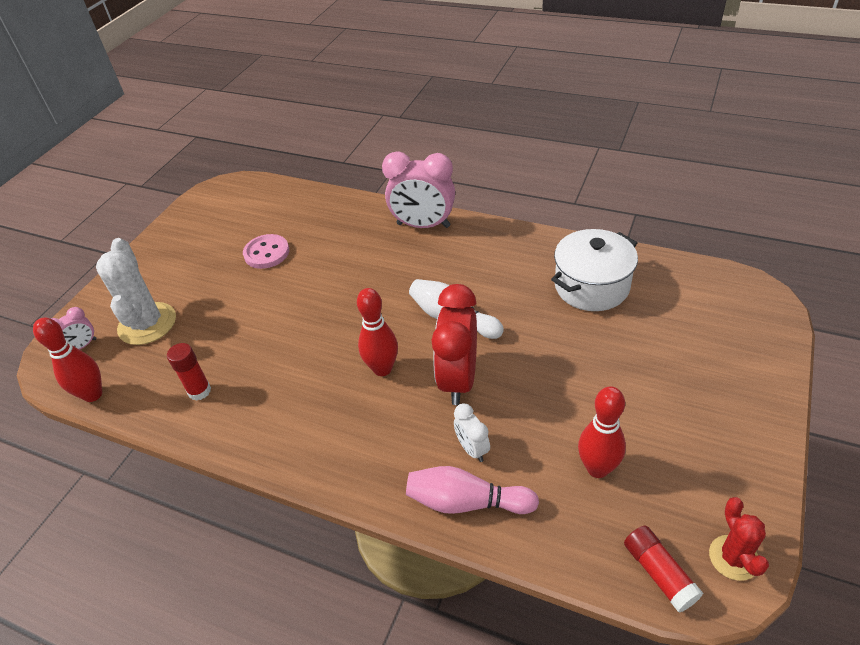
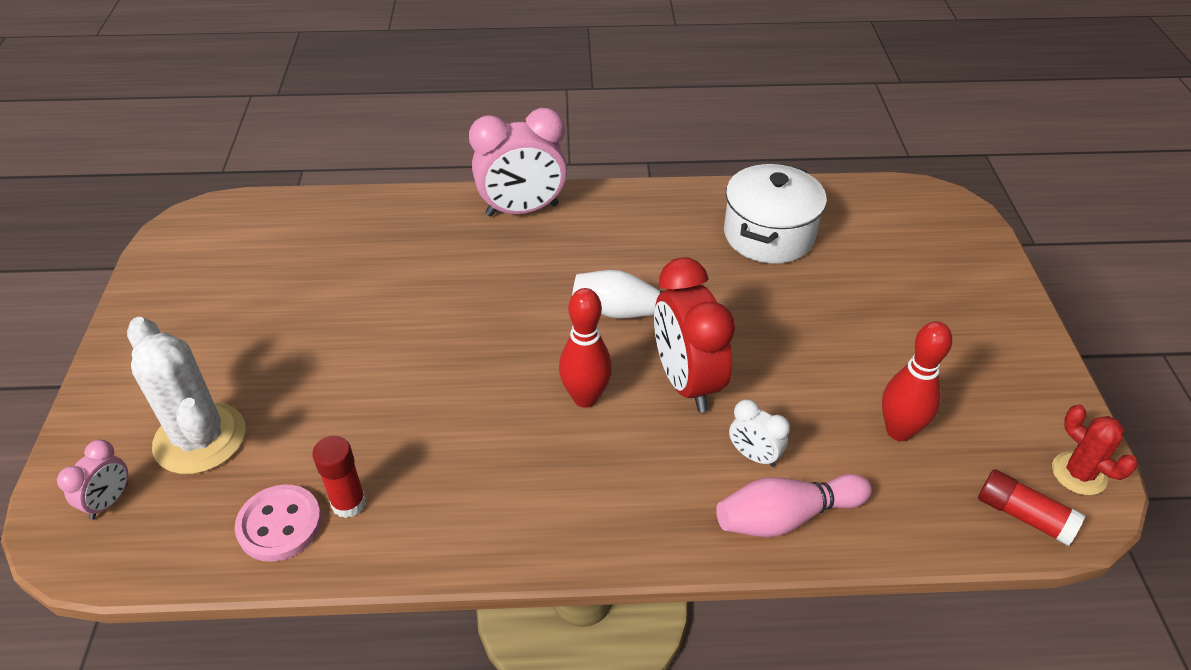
camera: 30 degrees left, 0 degrees up
(93, 394) = (178, 562): red bowling pin -> none
(266, 253) = (324, 295): pink button -> pink button (280, 525)

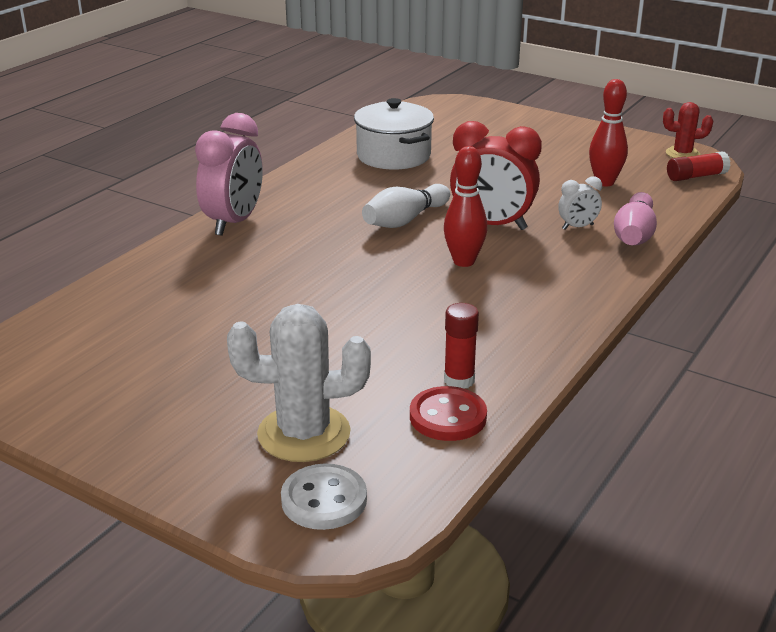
camera: 55 degrees left, 15 degrees down
(109, 501) = (324, 500): pink clock -> white button
(280, 525) = (448, 417): pink button -> red button

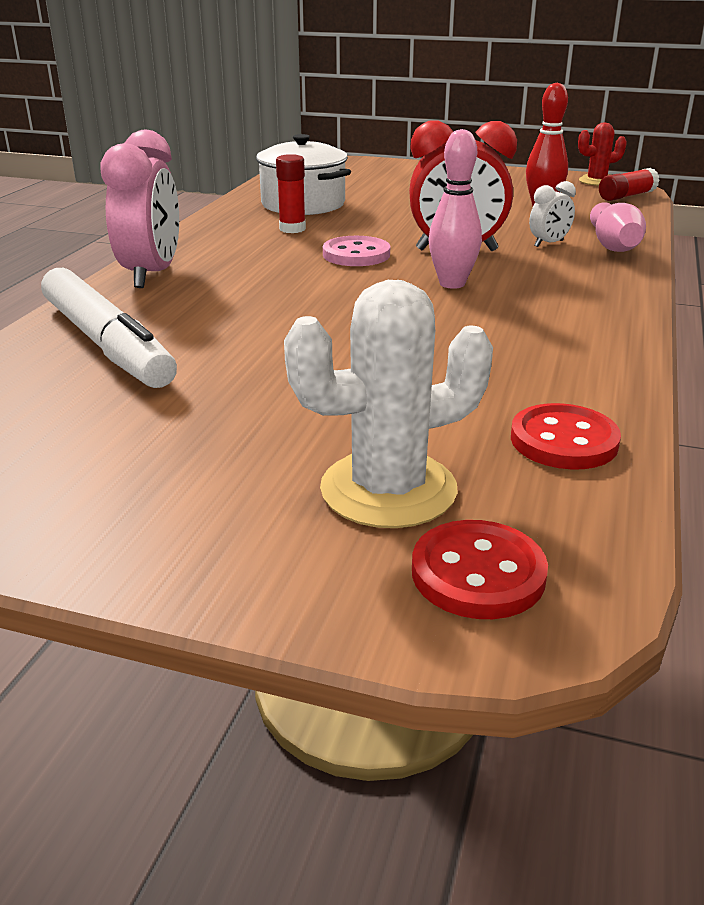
camera: 15 degrees left, 0 degrees up
(174, 286) = (106, 344): none -> white marker
(324, 500) = (478, 573): white button -> red button
(405, 220) = (356, 254): white bowling pin -> pink button
(459, 380) = (544, 399): red glue stick -> red glue stick (292, 229)
(464, 261) = (452, 284): red bowling pin -> pink bowling pin

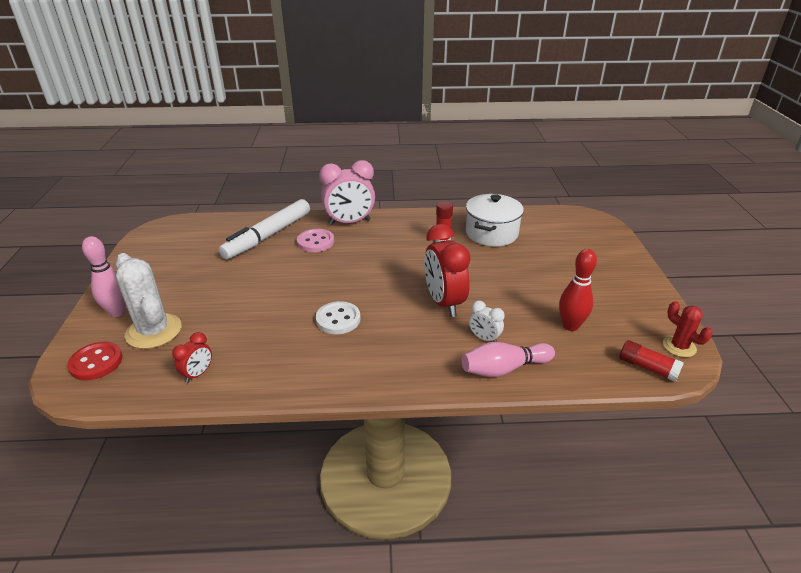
camera: 70 degrees right, 5 degrees up
(356, 254) = (413, 270): pink button -> pink button (315, 242)
(452, 284) = (384, 310): pink bowling pin -> pink bowling pin (118, 312)
(456, 314) = (338, 319): none -> white button
(564, 441) = (198, 374): red button -> red clock

